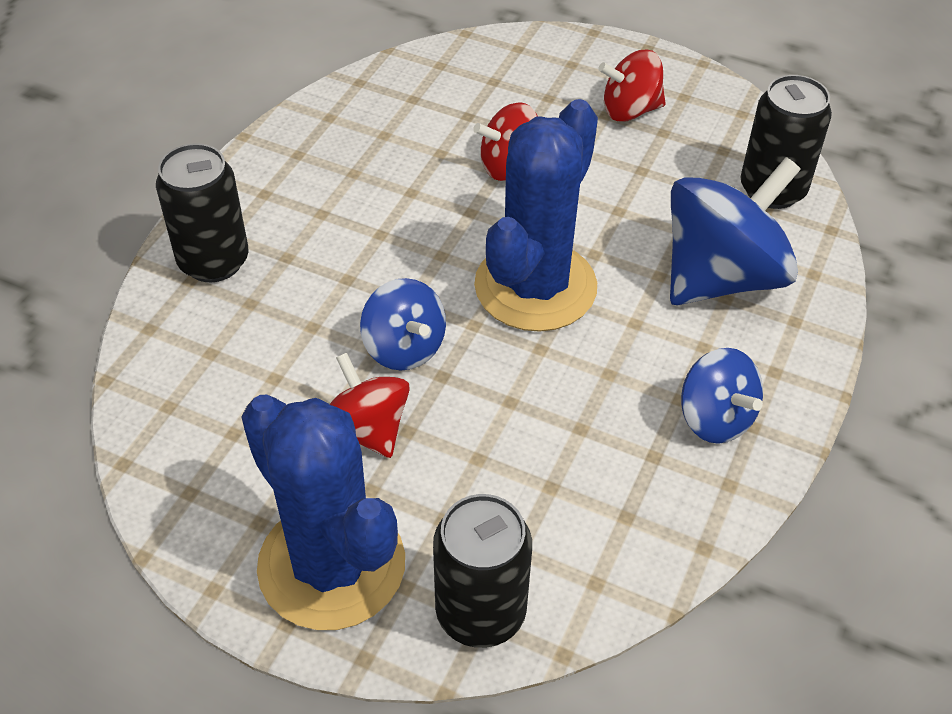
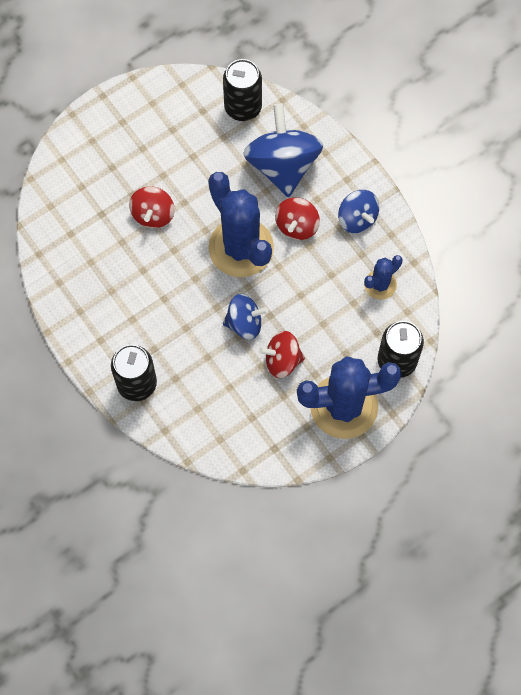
camera: 60 degrees left, 20 degrees up
(617, 512) = (380, 284): none -> blue cactus
(630, 110) = (147, 135): red spinning top -> red spinning top (297, 226)
(715, 418) = (357, 219): blue spinning top -> blue spinning top turned 60 degrees clockwise

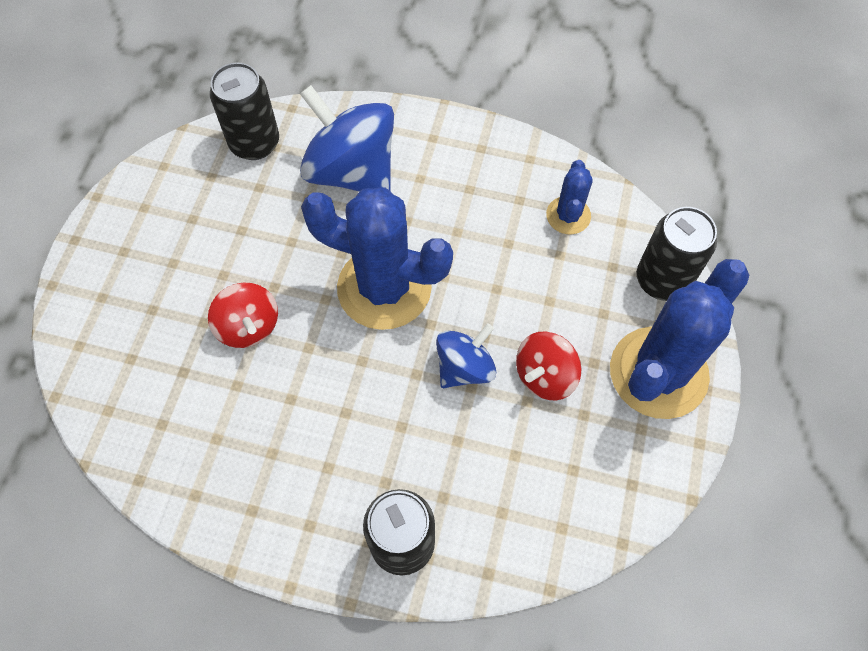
camera: 40 degrees left, 5 degrees down
(297, 226) = (424, 220): red spinning top -> none
(357, 219) = (481, 168): blue spinning top -> none

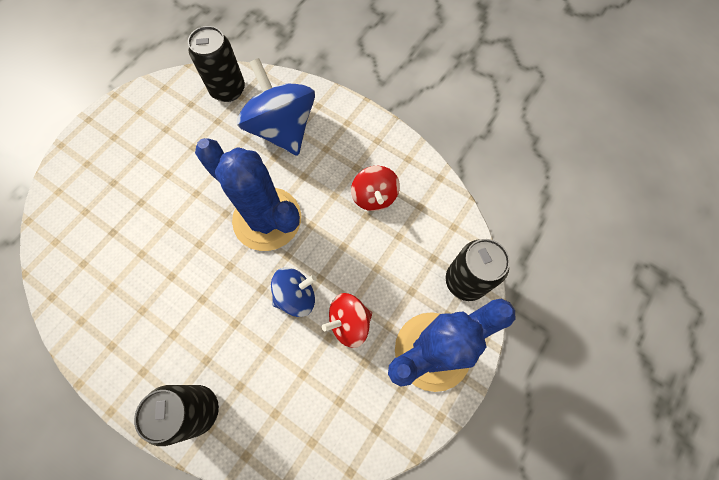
camera: 20 degrees right, 5 degrees up
(248, 326) = (167, 215): red spinning top -> red spinning top (374, 197)
(568, 215) = (417, 209): blue cactus -> none

